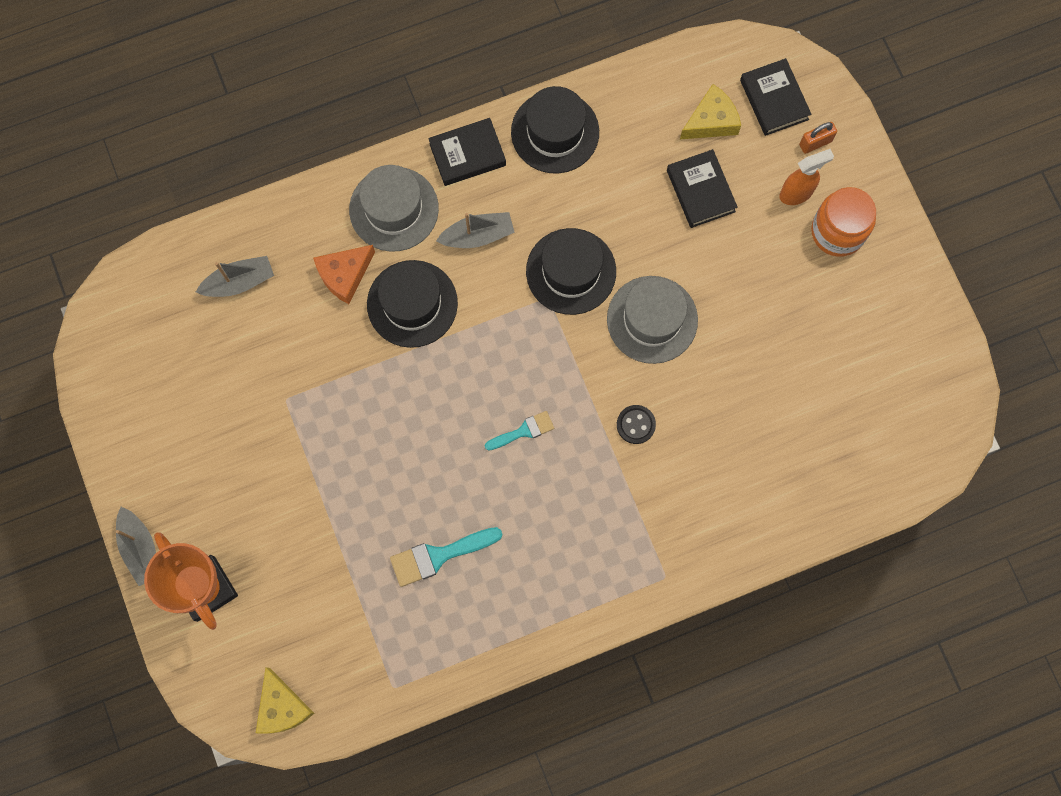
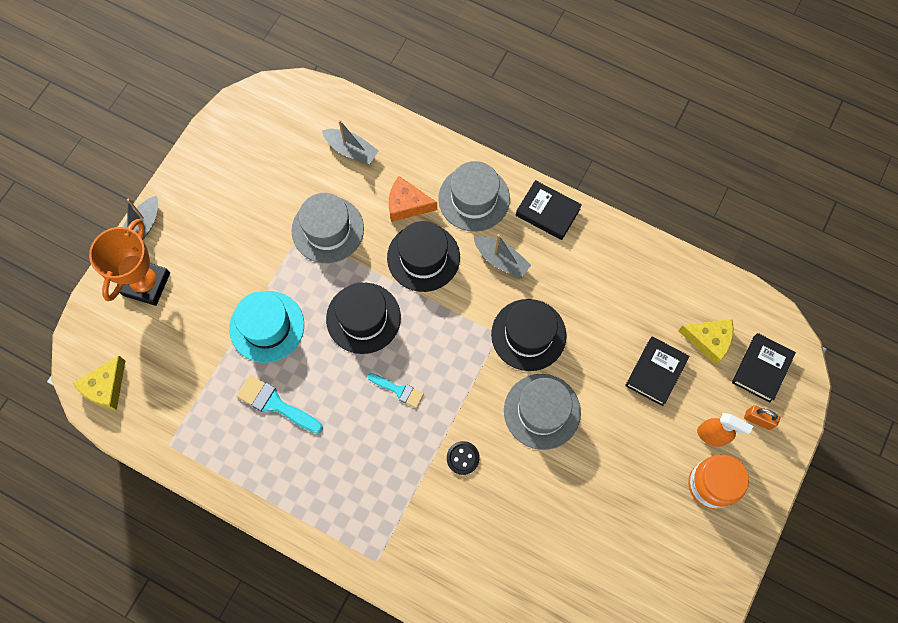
camera: 50 degrees right, 5 degrees down
(304, 370) = (328, 229): none -> grey hat
(353, 504) = (267, 326): none -> turquoise hat
(555, 132) = (610, 251): black hat -> black hat (363, 318)

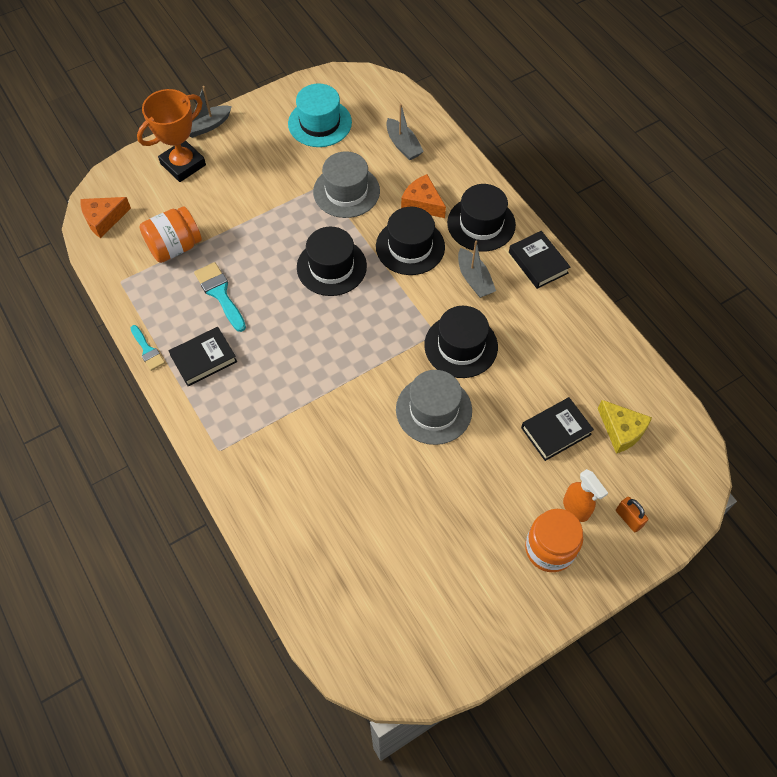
camera: 30 degrees right, 10 degrees down
(106, 387) = (104, 219): yellow cheese -> orange cheese
(198, 379) = (175, 247): none -> orange jar
(267, 326) = (252, 236): turquoise hat -> turquoise hat (320, 123)
(399, 390) = (324, 333): turquoise brush -> turquoise brush (147, 350)
(463, 458) = (342, 410): black button -> none
(474, 198) = (481, 224): grey hat -> black hat
(761, 369) = (658, 478): black book -> black book (204, 359)

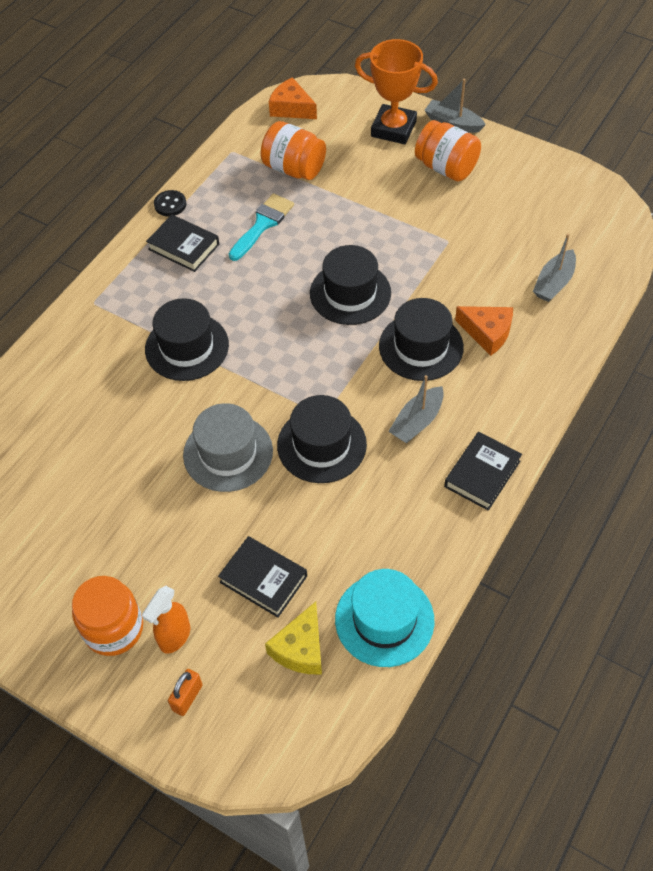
camera: 65 degrees right, 5 degrees down
(147, 350) = (170, 204): turquoise brush -> black button
(250, 152) = (446, 168): none -> orange jar
(320, 123) = (527, 203): turquoise hat -> turquoise hat (384, 620)
(346, 191) = (454, 263): grey hat -> none
(422, 203) = (487, 333): orange cheese -> orange cheese turned 105 degrees clockwise
(481, 224) = (498, 397): black hat -> black hat (187, 347)

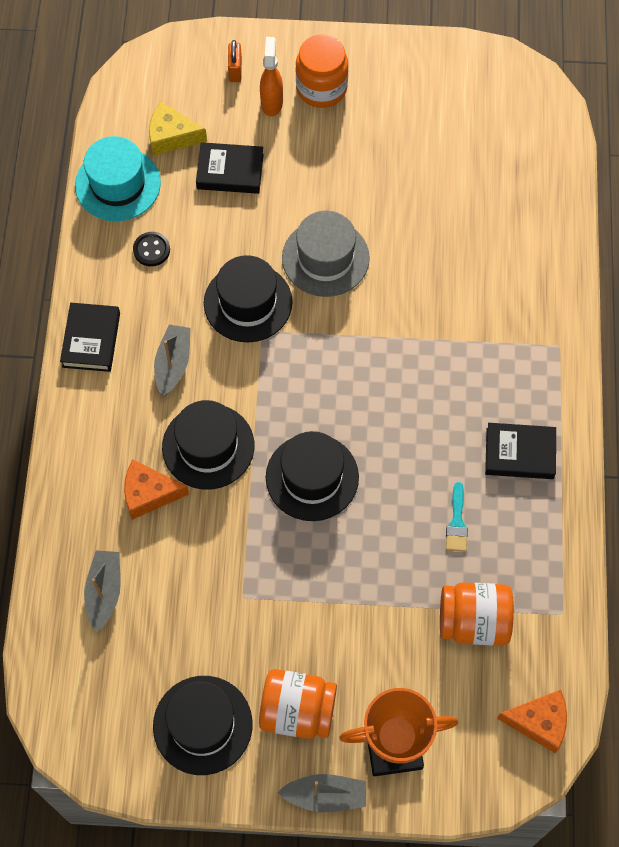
camera: 150 degrees right, 10 degrees up
(170, 204) = (575, 502): black button -> black button (151, 250)
(187, 347) = (433, 341): black hat -> black hat (202, 725)
(263, 224) = (457, 523): turquoise brush -> turquoise brush, size x0.64
(300, 648) = (171, 136): yellow cheese -> yellow cheese turned 75 degrees counterclockwise

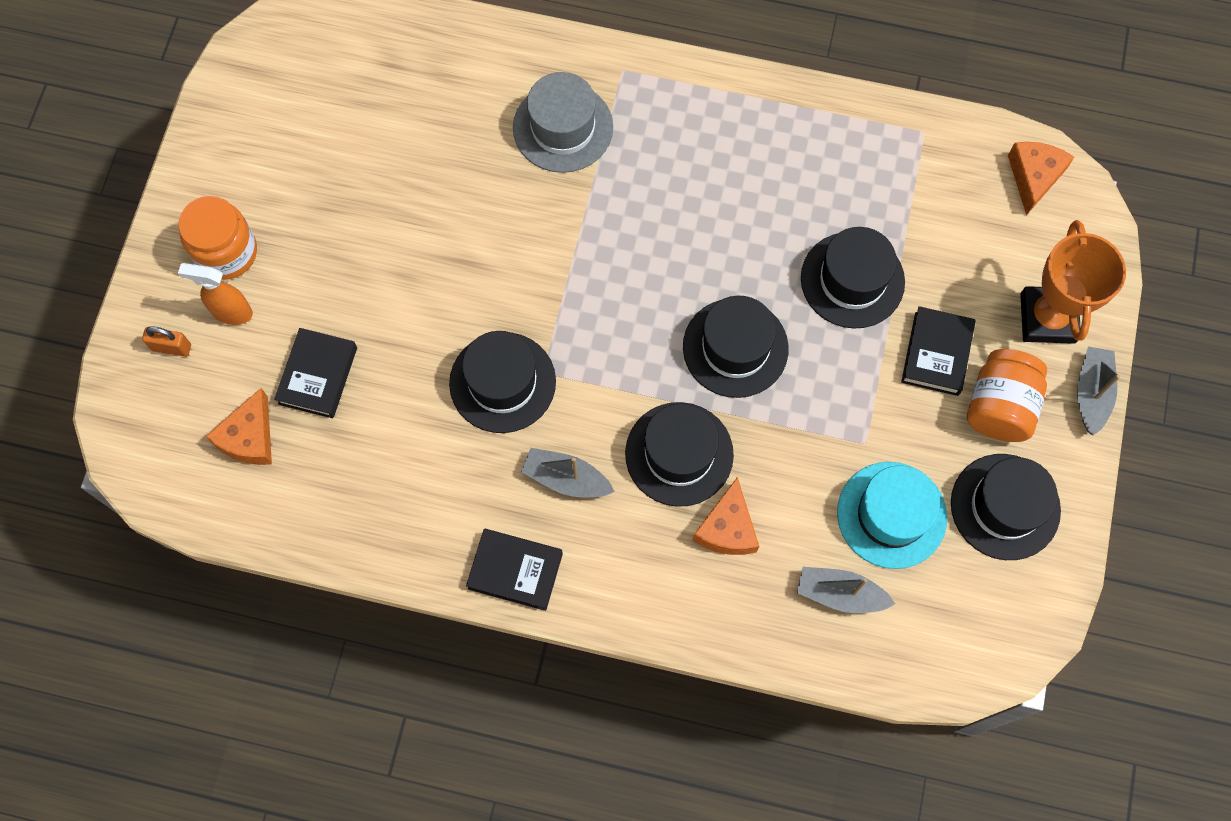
camera: 80 degrees left, 5 degrees up
(118, 184) = (302, 512): turquoise hat -> turquoise hat (891, 515)
(151, 250) = (406, 483): black button -> none
(171, 136) = (249, 437): yellow cheese -> orange cheese
(325, 258) = (462, 287): grey hat -> grey hat (563, 127)
(396, 567) = (852, 280): none -> black hat
(457, 523) = (811, 211): turquoise brush -> none
(473, 621) = (922, 216): orange jar -> none
(519, 453) = (741, 134): black book -> black book (936, 353)

